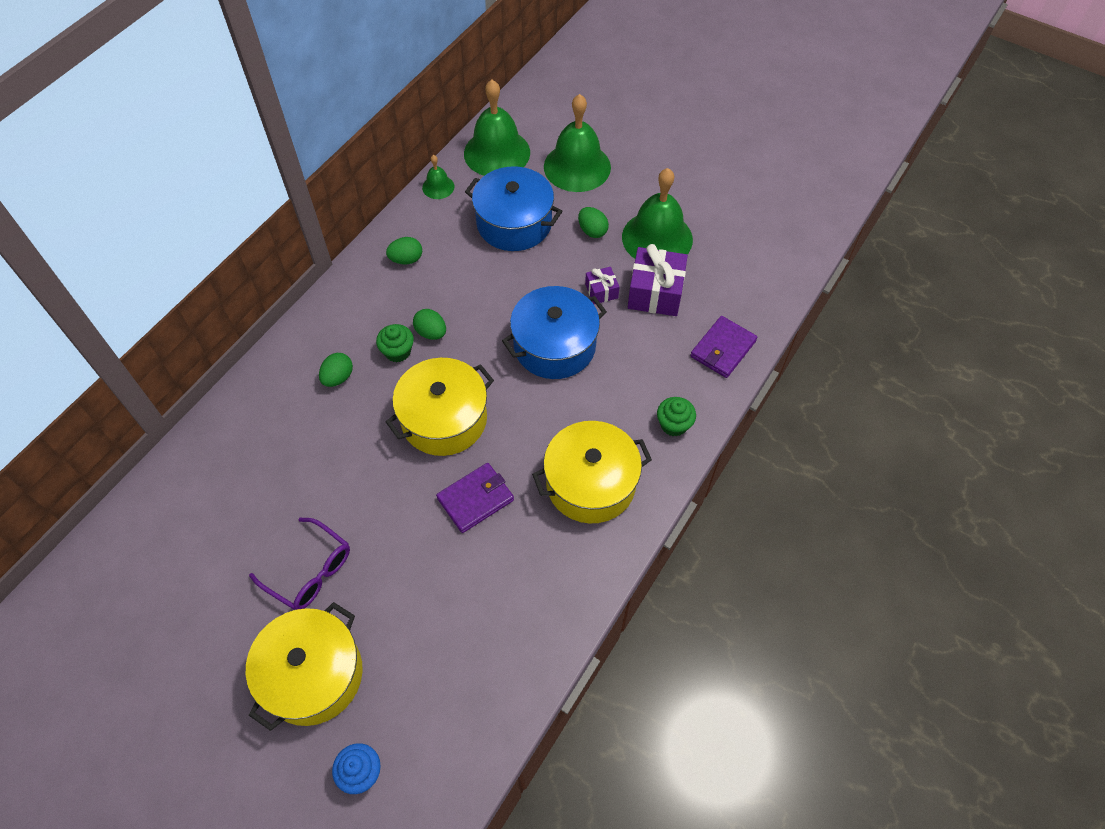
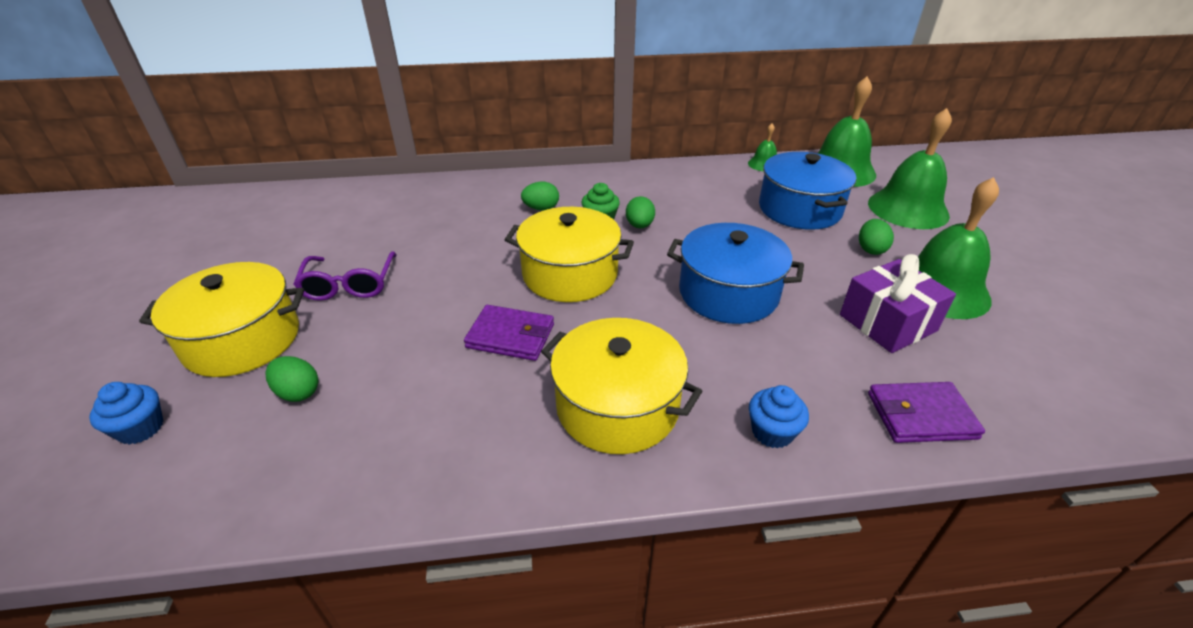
camera: 50 degrees right, 20 degrees down
(406, 259) = (683, 183): green egg -> green egg (298, 392)
(601, 291) = (827, 288): purple gift -> none
(674, 424) = (772, 432): green cupcake -> blue cupcake

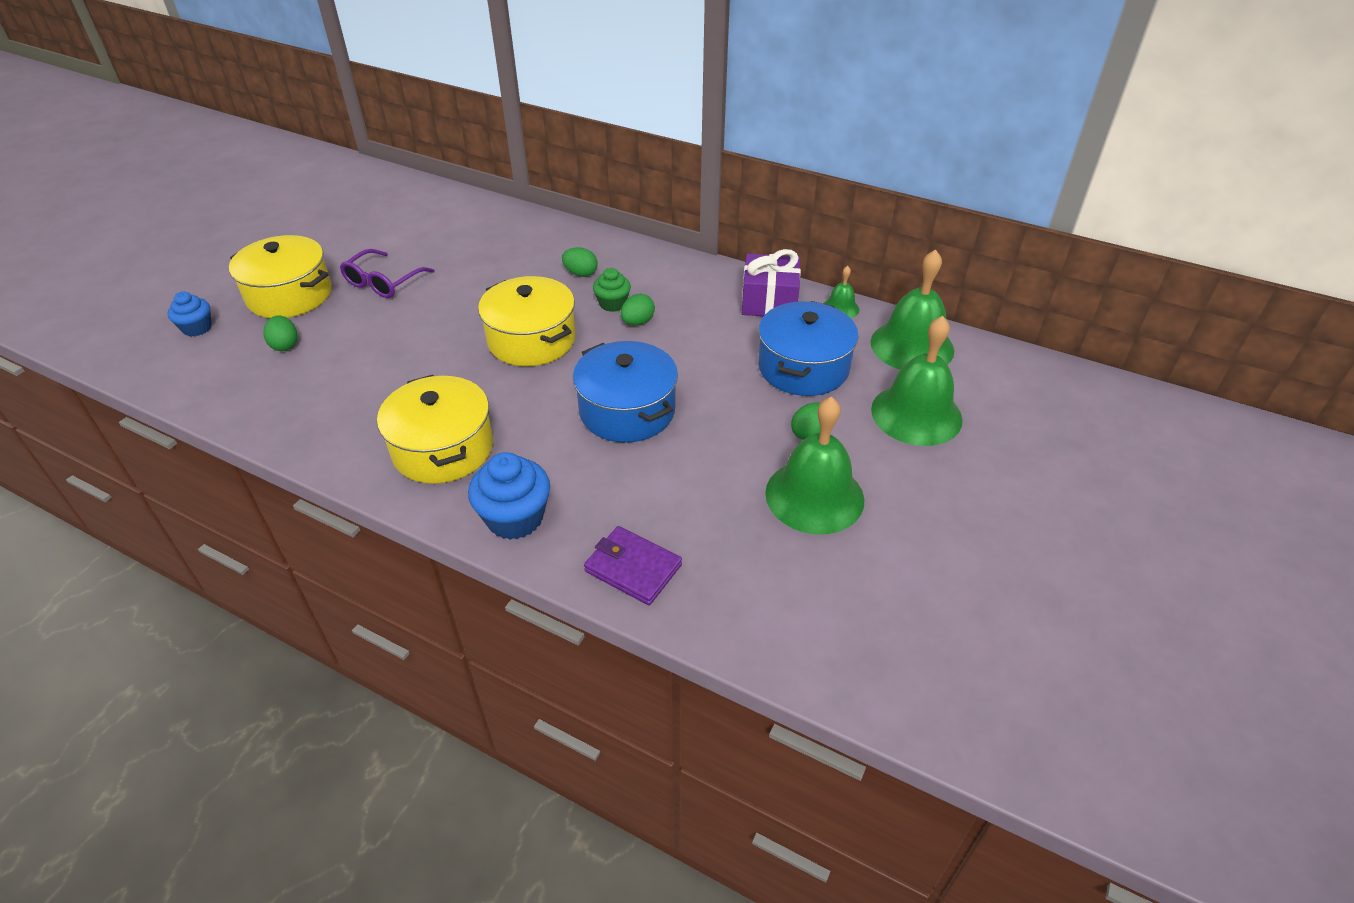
camera: 35 degrees right, 5 degrees up
(511, 336) = (437, 368): purple wallet -> none
(772, 432) = (515, 518): blue cupcake -> blue cupcake, size x1.63
(887, 323) = (719, 496): purple gift -> purple gift (769, 301)

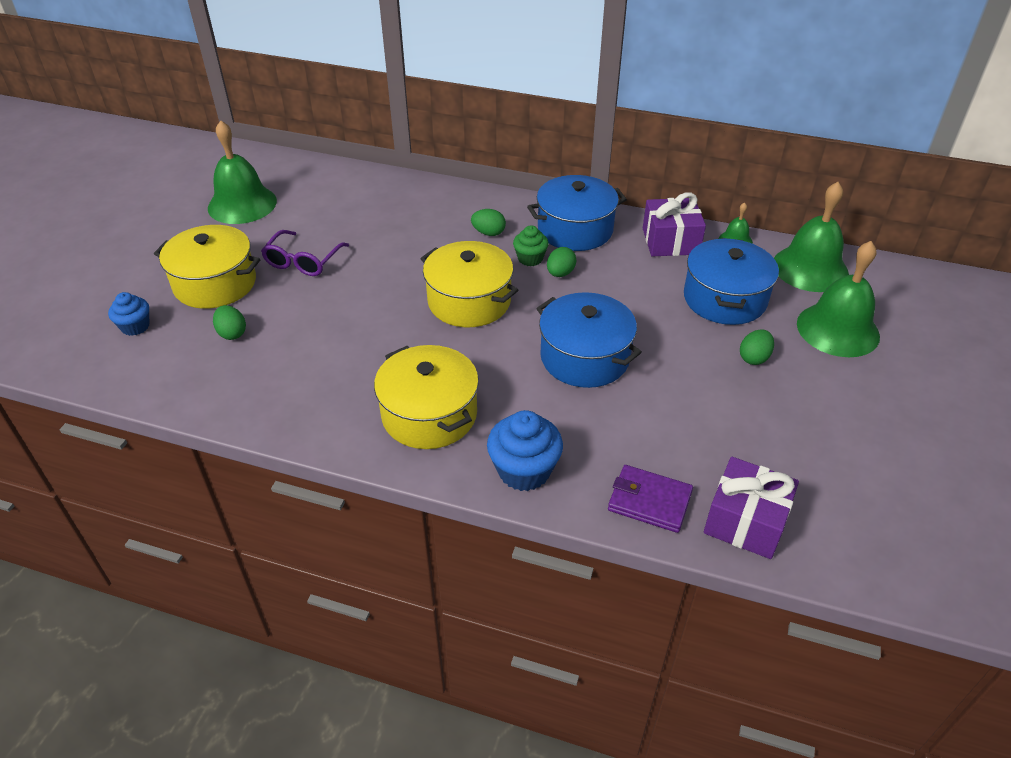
camera: 10 degrees left, 0 degrees up
(672, 279) = (575, 229): none -> blue pot
(728, 604) = (745, 521): none -> purple gift
(814, 496) = (780, 414): green bell -> green bell (242, 204)

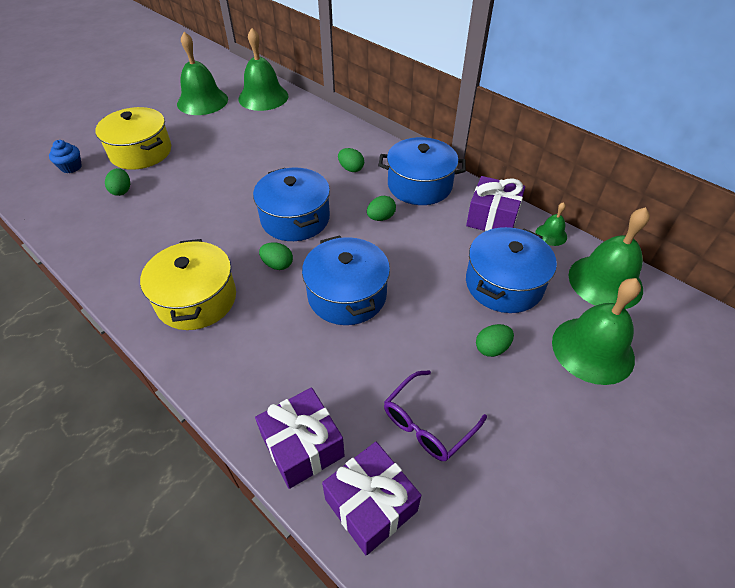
camera: 25 degrees right, 5 degrees up
(303, 261) = (207, 152): purple glasses -> purple glasses (427, 423)
(317, 180) = (263, 97): none -> green bell
(469, 301) = (295, 218): yellow pot -> blue pot
(489, 352) = (277, 265): none -> green egg
(524, 470) = (226, 375): blue cupcake -> none
(530, 259) = (366, 198): green cupcake -> none
(649, 501) = (302, 446): purple wallet -> purple gift

